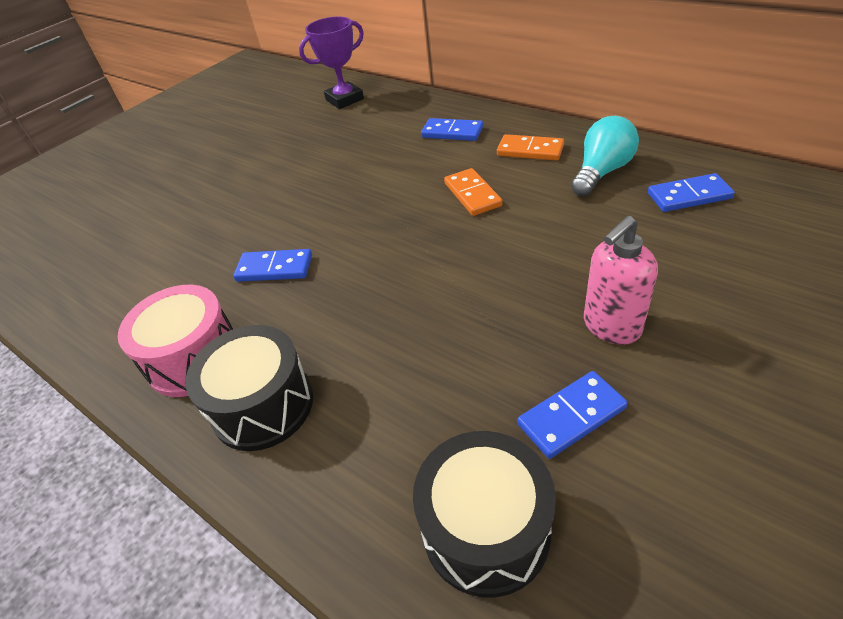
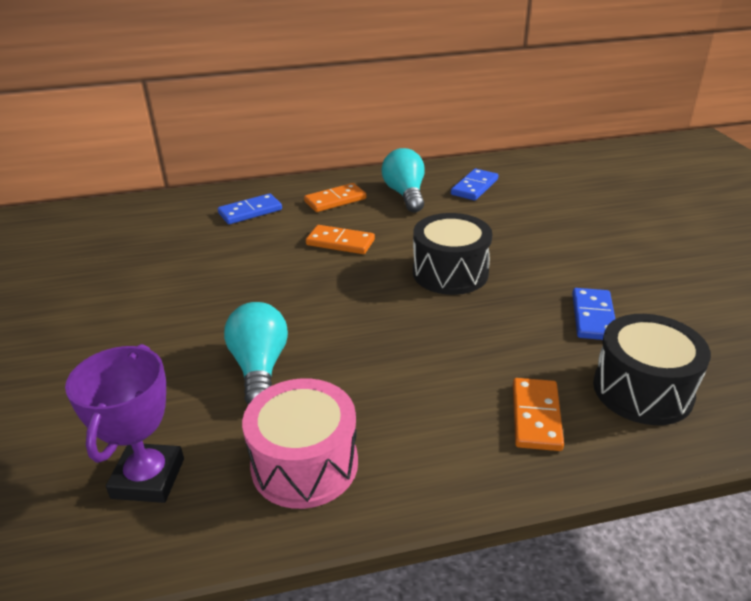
camera: 55 degrees left, 10 degrees down
(263, 405) = (420, 443): black drum -> black drum (450, 273)
(274, 268) = (260, 367): blue domino -> turquoise light bulb
(344, 99) = (86, 226): purple trophy -> purple trophy (148, 478)
(360, 461) = (536, 416): none -> orange domino
(611, 326) = (542, 267): pink soap dispenser -> none

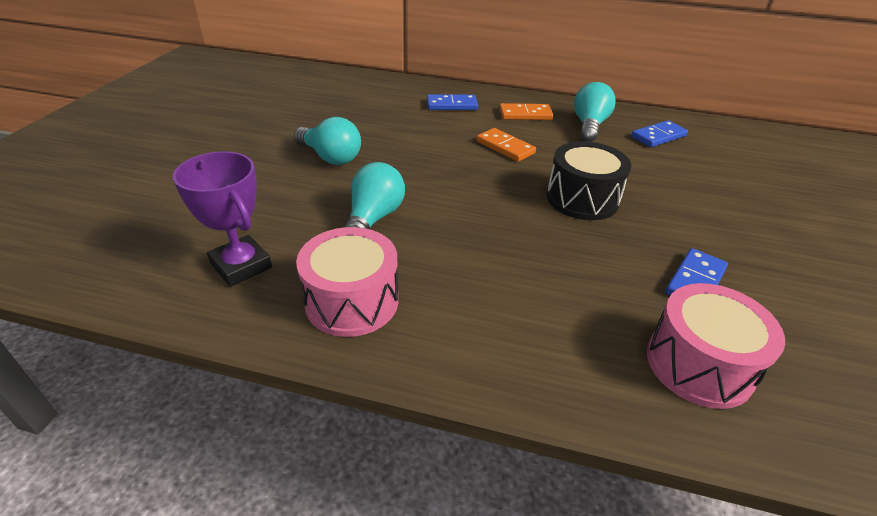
camera: 25 degrees right, 5 degrees up
(148, 478) = (241, 265): purple trophy -> purple trophy turned 75 degrees counterclockwise
(156, 315) = (330, 157): none -> turquoise light bulb
(536, 416) = (571, 344): orange domino -> none
(642, 390) = (699, 364): black drum -> pink drum

